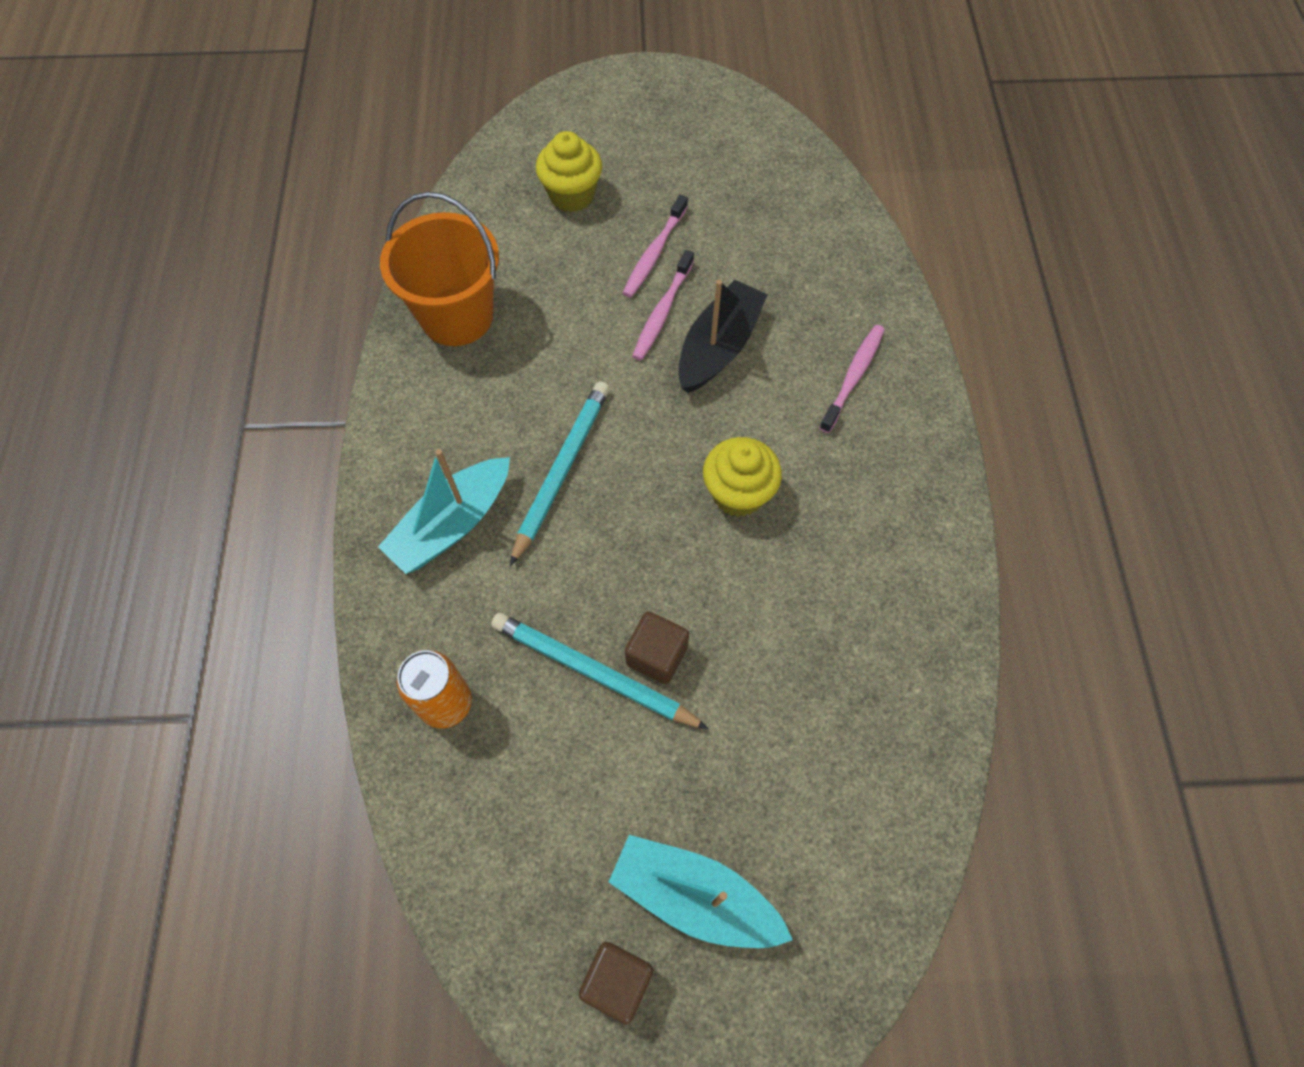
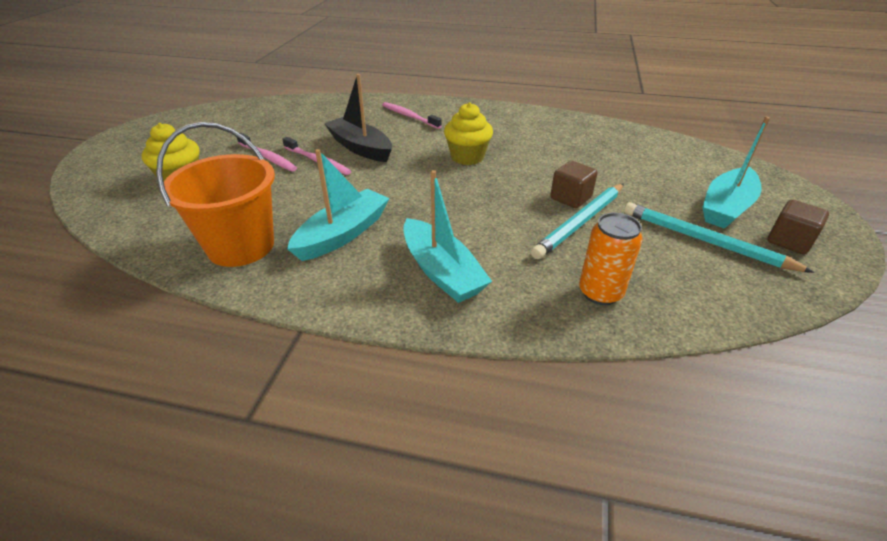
camera: 75 degrees left, 25 degrees down
(501, 403) = (343, 234): none -> turquoise boat
(561, 470) = (418, 215): turquoise pencil -> turquoise pencil (704, 241)

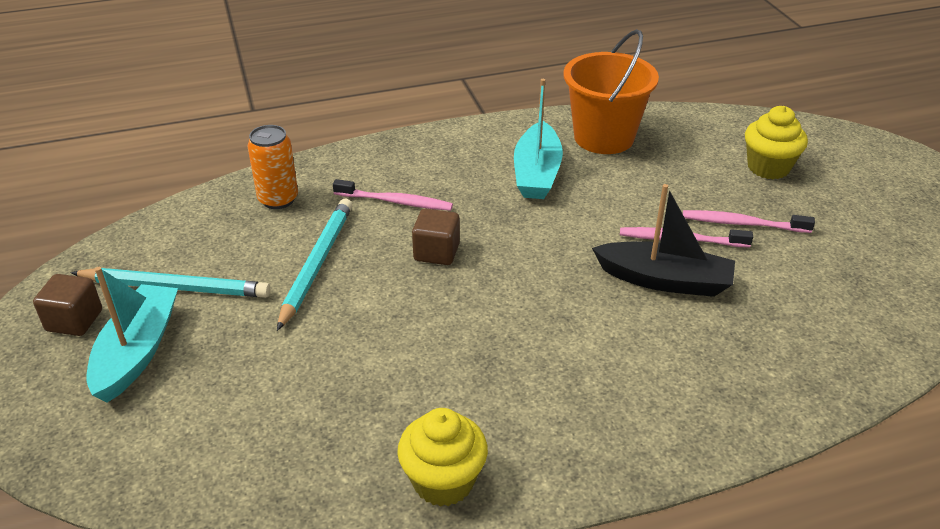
camera: 150 degrees right, 0 degrees up
(409, 116) = (688, 380): pink toothbrush -> pink toothbrush (395, 201)
(441, 272) = (420, 173): turquoise boat -> none
(467, 157) = (512, 318): yellow cupcake -> yellow cupcake (443, 481)
(570, 198) = (339, 295): brown cube -> brown cube (436, 252)

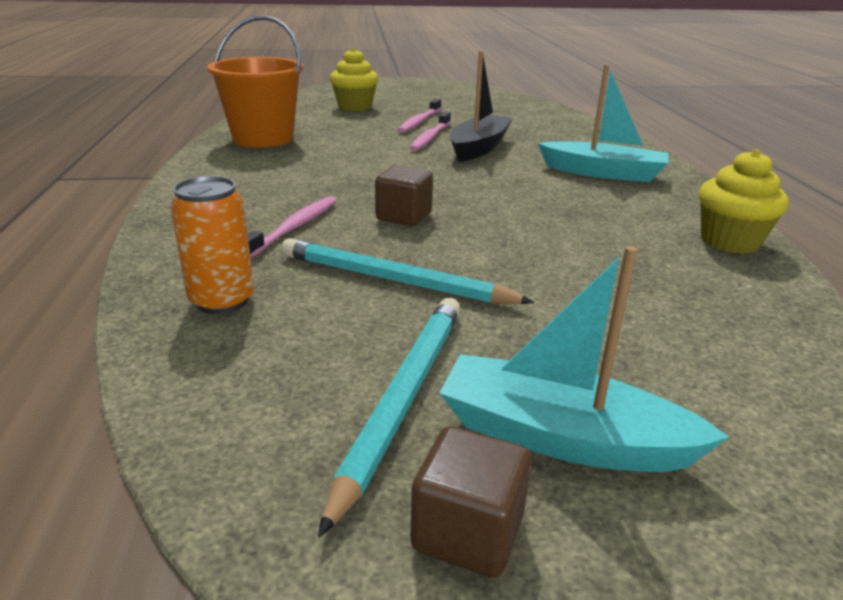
camera: 80 degrees left, 10 degrees down
(537, 173) = (298, 165): turquoise boat -> turquoise boat (603, 173)

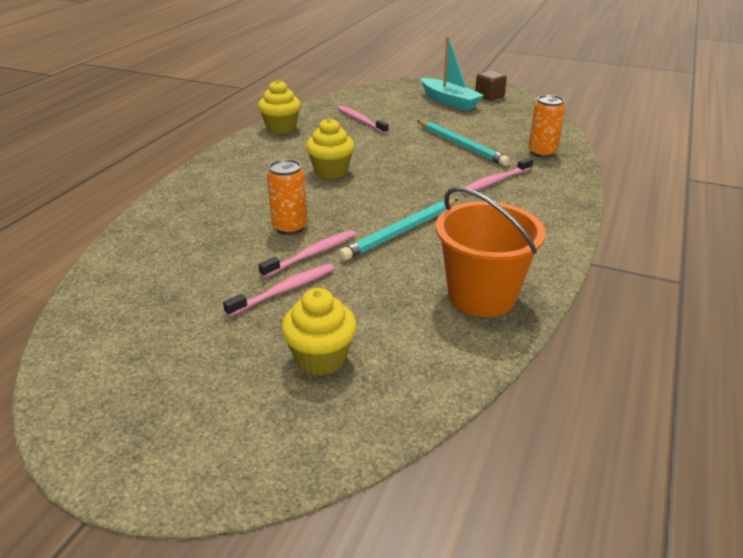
camera: 150 degrees left, 5 degrees up
(403, 398) = (487, 115): turquoise pencil -> turquoise pencil (400, 232)
(404, 216) = (425, 175): brown cube -> none
(479, 148) = (290, 227): black boat -> orange can
(531, 197) = (331, 171): none -> yellow cupcake
(603, 173) = (248, 178): turquoise boat -> none
(650, 293) = (361, 120): none -> pink toothbrush

